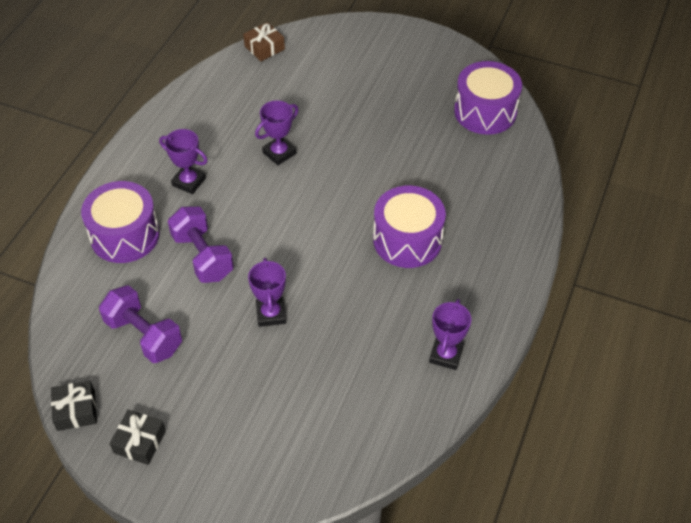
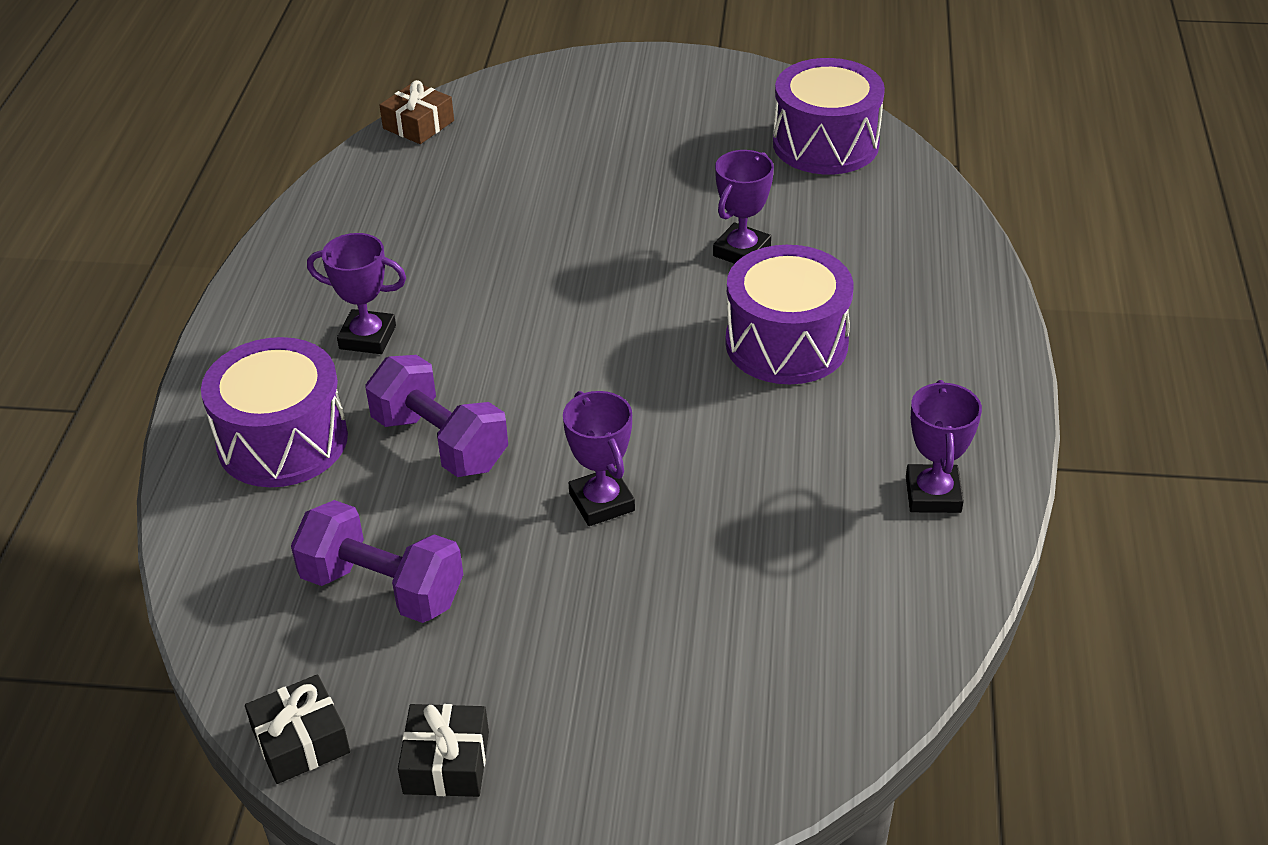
camera: 15 degrees left, 10 degrees down
(279, 153) = (510, 265): purple trophy -> purple trophy (742, 251)

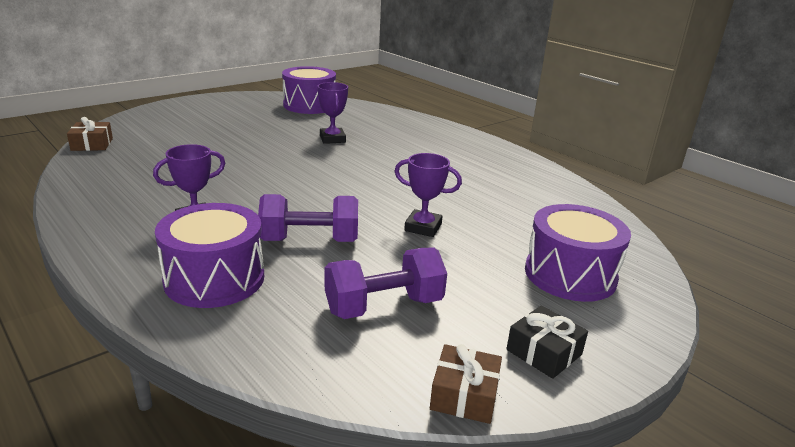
camera: 50 degrees left, 15 degrees down
(301, 741) = (464, 395): black gift -> brown gift
(786, 343) = (399, 156): purple drum -> purple drum (570, 275)
(933, 494) = (526, 175): purple trophy -> none

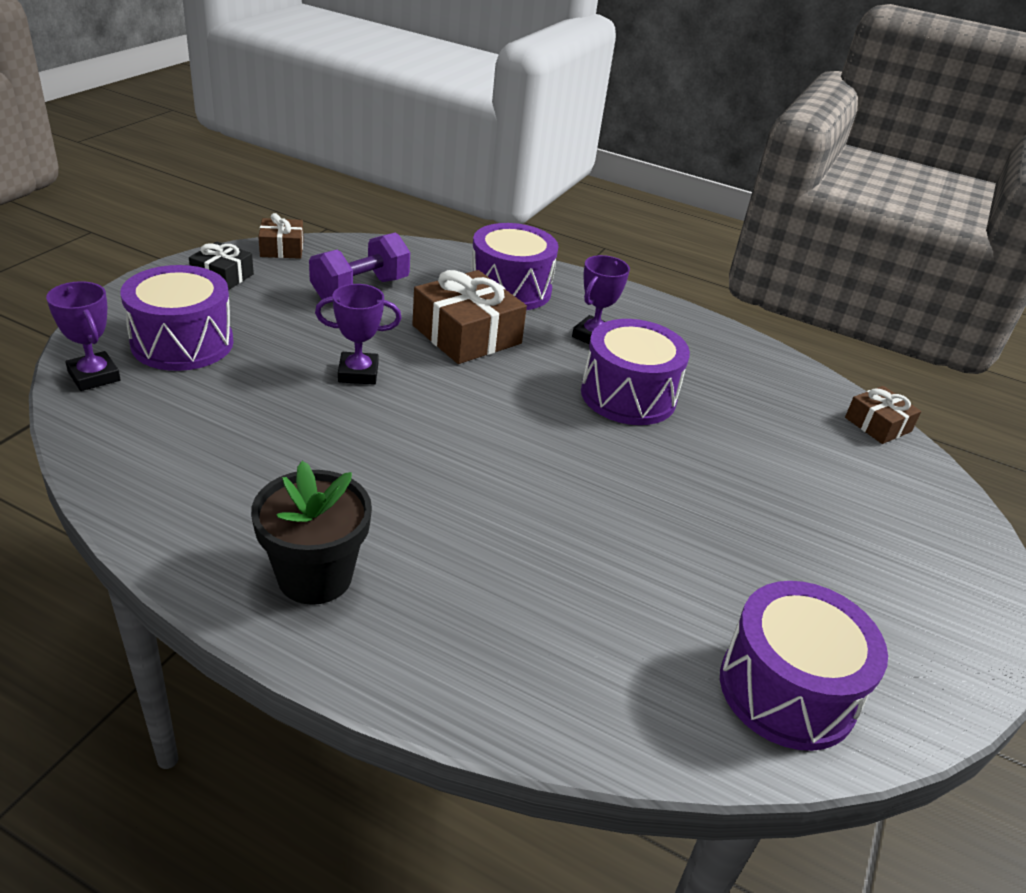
camera: 155 degrees right, 10 degrees up
(232, 182) = (628, 396): none -> purple drum
(310, 241) = (466, 334): purple dumbbell -> brown gift
(332, 139) = (607, 542): purple trophy -> purple trophy (94, 376)
(478, 153) = (315, 576): none -> black flower pot

